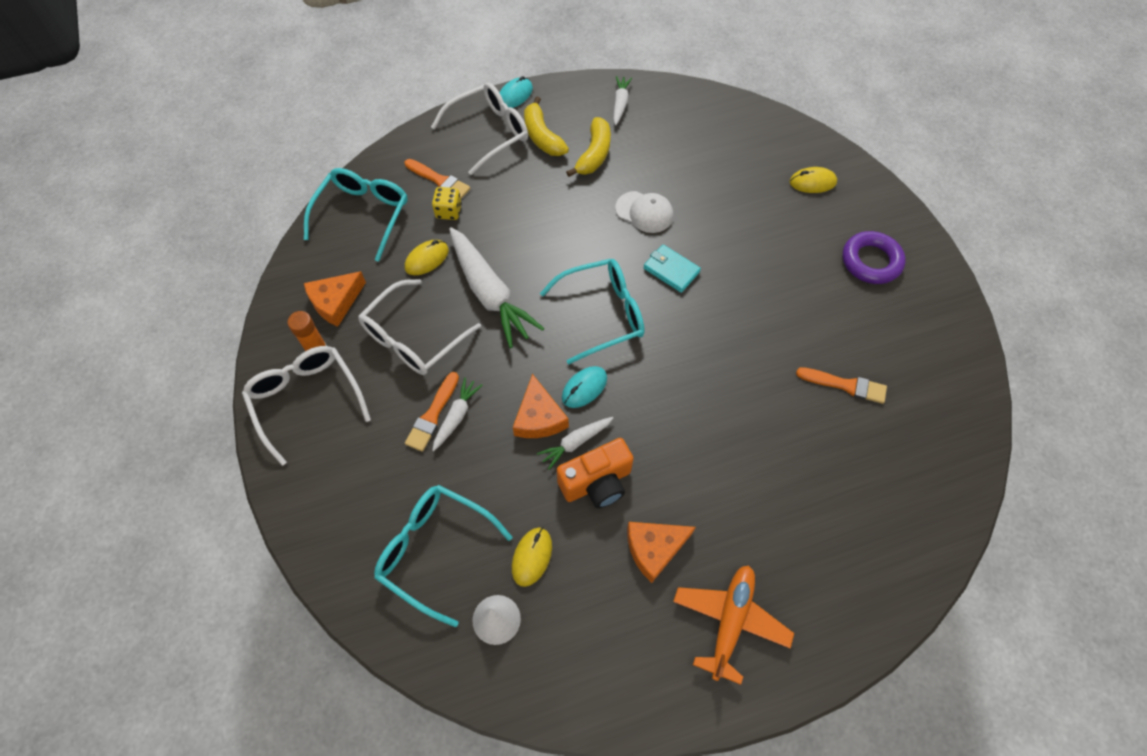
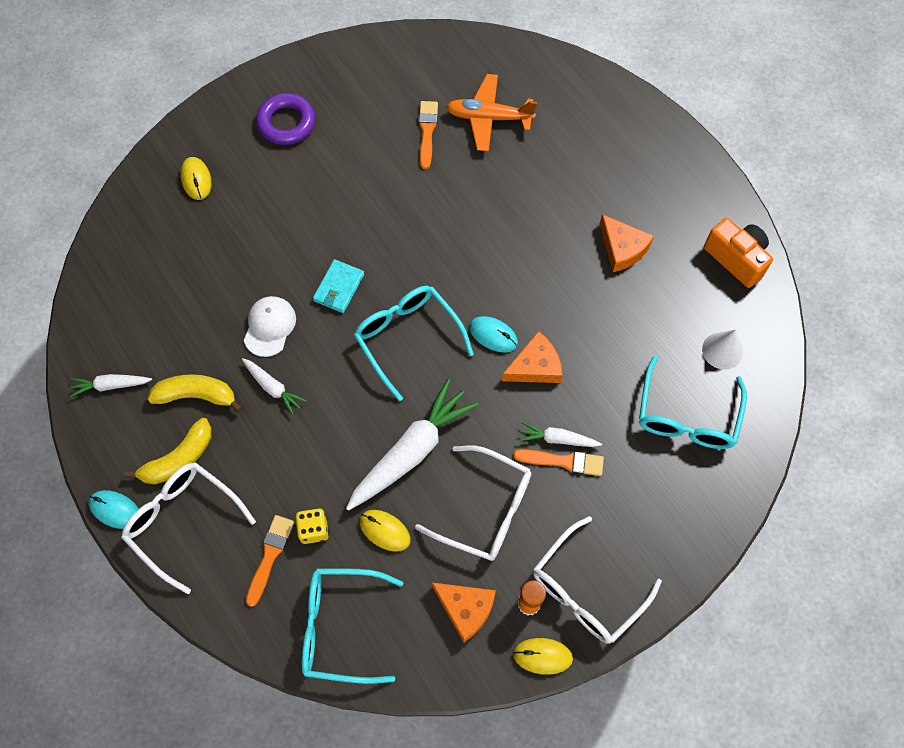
camera: 105 degrees left, 5 degrees up
(532, 557) = (663, 338): yellow mouse -> yellow mouse (542, 656)
(575, 443) = (550, 329): white carrot -> white carrot (273, 387)
(597, 483) = (581, 303): orange camera -> orange camera (736, 259)
(730, 621) = (659, 187): orange plane -> orange plane (489, 118)

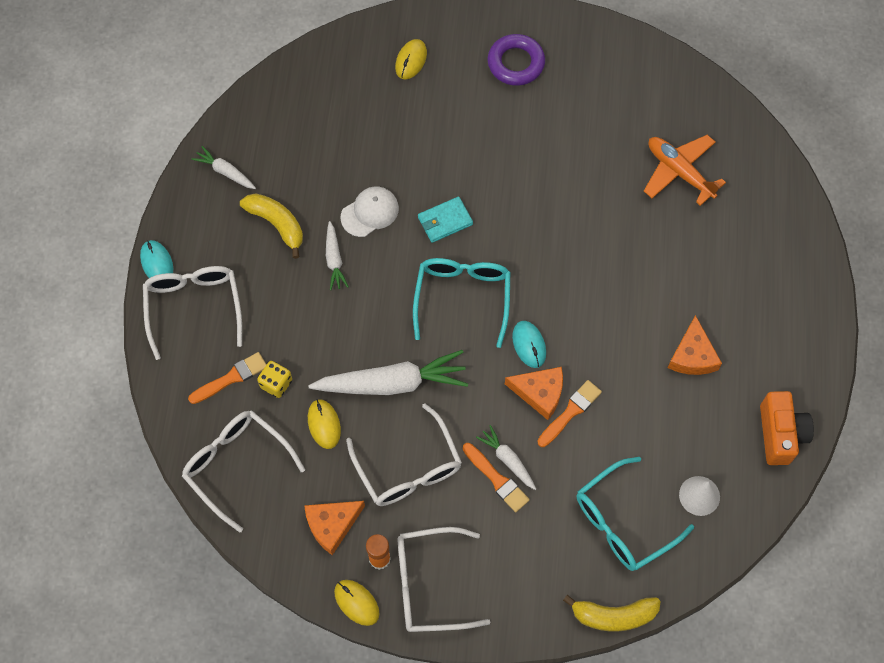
camera: 40 degrees right, 0 degrees up
(178, 459) = (227, 260): yellow banana -> yellow banana (613, 615)
(341, 627) = (237, 466): turquoise glasses -> white glasses
(427, 131) = (619, 148): orange brush -> orange brush (570, 412)
(465, 609) = (332, 525): orange cheese -> orange cheese turned 75 degrees clockwise

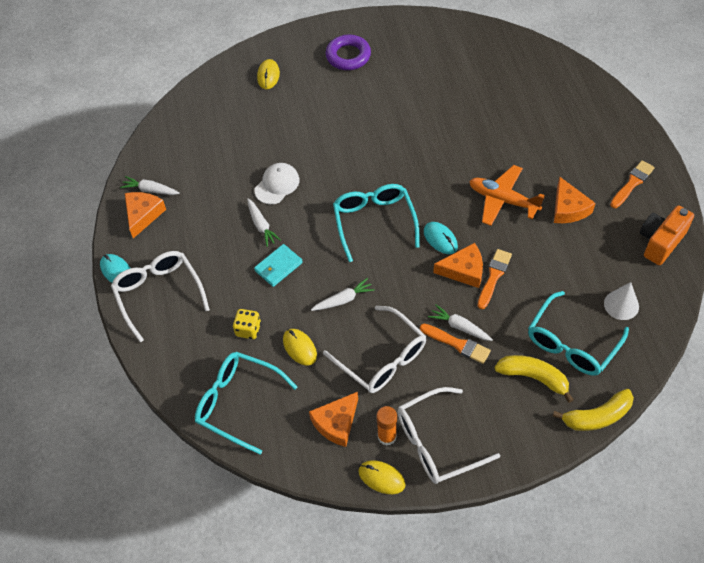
camera: 15 degrees left, 10 degrees down
(207, 202) = (143, 215): none -> orange cheese
(231, 378) = (209, 337): orange brush -> orange brush (632, 183)
(237, 466) = (238, 403): white glasses -> turquoise glasses
(277, 224) = (206, 214): yellow banana -> yellow banana (533, 378)
(392, 383) = (343, 300): white carrot -> white carrot, size x0.50
(445, 221) = (338, 173): turquoise wallet -> turquoise wallet (278, 267)
(679, 172) = (500, 91): orange plane -> orange plane (503, 200)
(780, 434) = (660, 242): orange camera -> orange camera turned 120 degrees counterclockwise

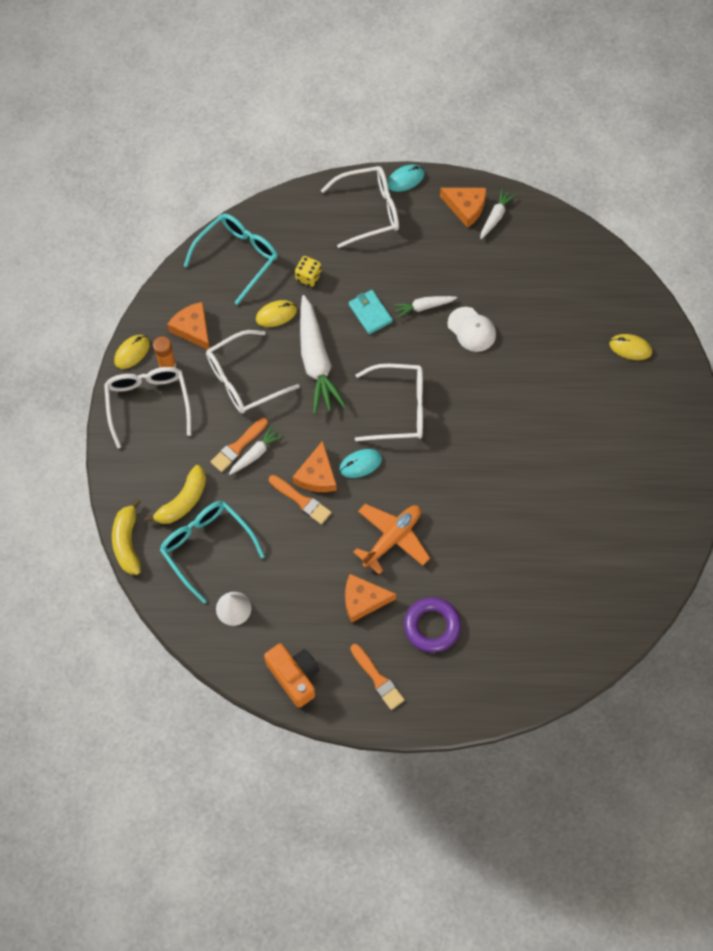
camera: 100 degrees right, 10 degrees up
(343, 300) = (316, 361): white carrot -> white carrot, size x2.01
(348, 56) = (643, 436): purple ring -> purple ring (432, 626)
(374, 222) = (399, 408): turquoise glasses -> white glasses

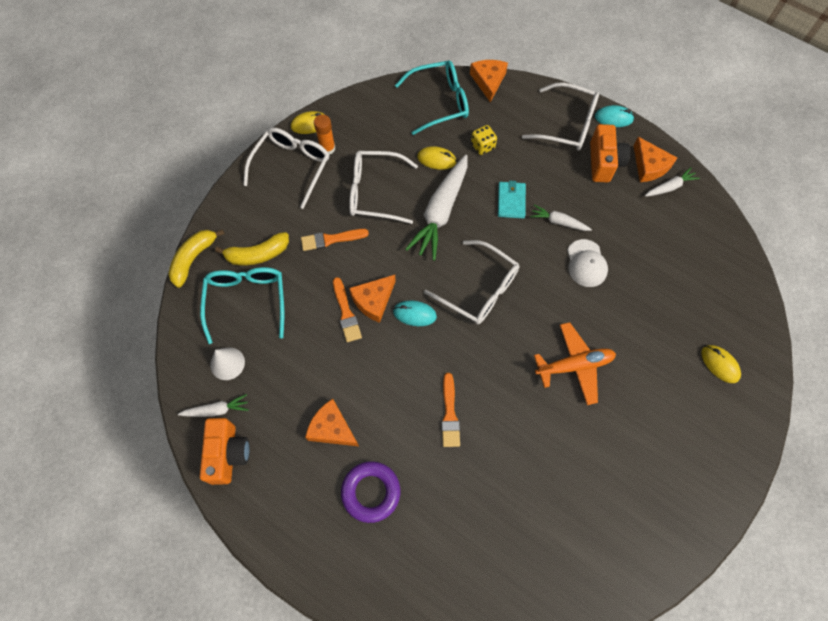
camera: 35 degrees right, 0 degrees up
(193, 329) = (366, 134): orange cheese -> orange cheese (488, 81)
(255, 454) = (339, 253): white carrot -> white carrot (216, 410)
(378, 679) = (292, 506): orange brush -> orange brush (450, 414)
(392, 538) = (394, 392): orange plane -> orange plane (574, 365)
(425, 228) = (603, 162): none -> orange camera

